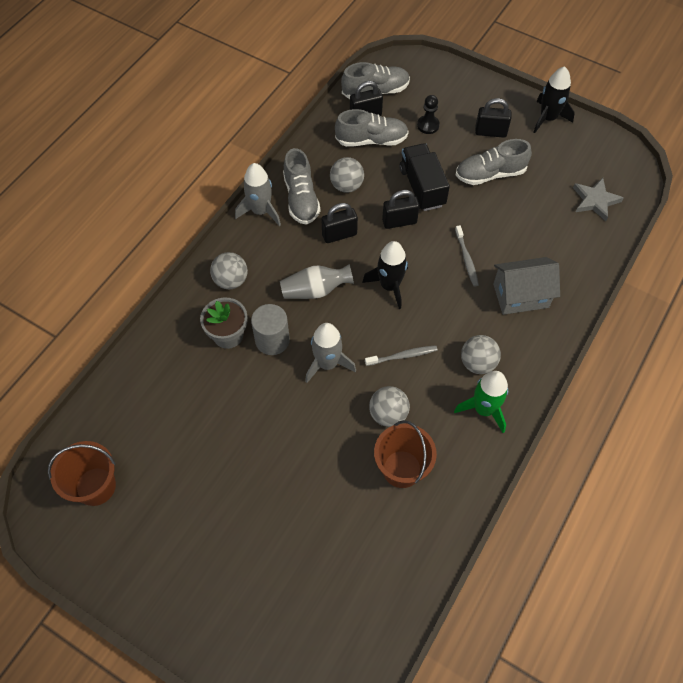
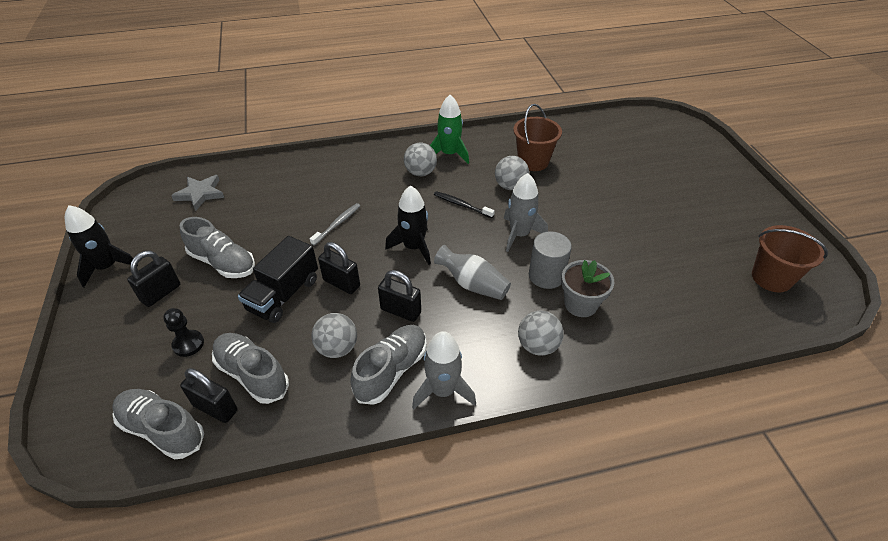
camera: 135 degrees left, 15 degrees down
(402, 356) = (462, 205): grey toothbrush -> black toothbrush
(490, 132) = (161, 293): black padlock -> black padlock turned 75 degrees clockwise
(521, 296) = (340, 183): grey house -> none

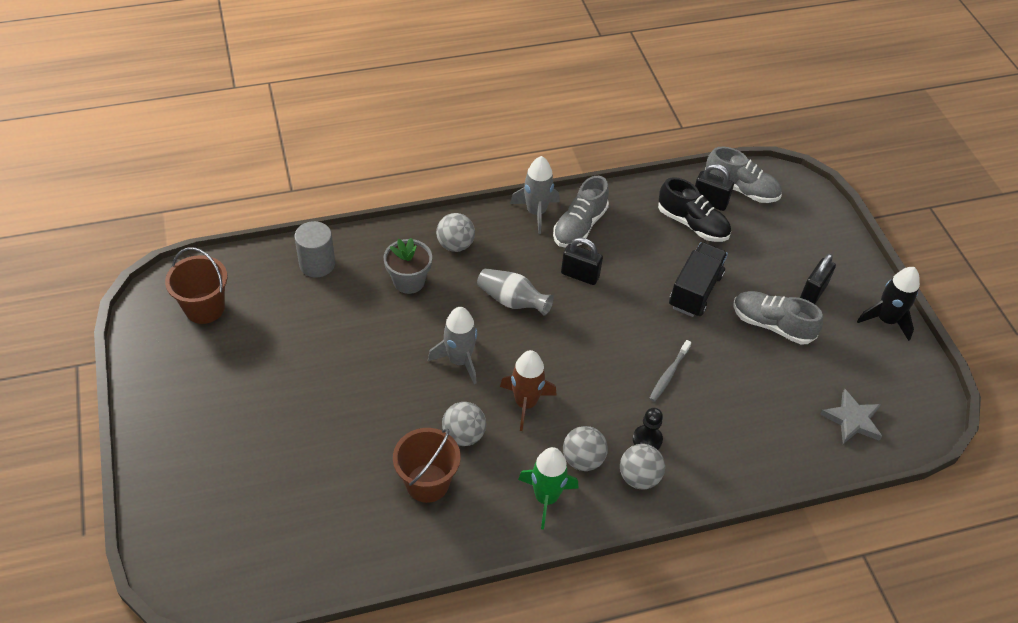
camera: 175 degrees right, 5 degrees up
(188, 344) = (758, 247): black pawn -> black pawn (647, 439)
(252, 374) = (692, 224): grey shoe -> black shoe
(337, 348) = (629, 243): grey ball -> grey ball (639, 477)
(341, 283) = (643, 302): black padlock -> none
(413, 247) = (577, 344): black rocket -> none
(462, 205) = (525, 403): black toothbrush -> brown rocket
(546, 276) = (437, 310): grey cylinder -> grey cylinder (317, 264)

